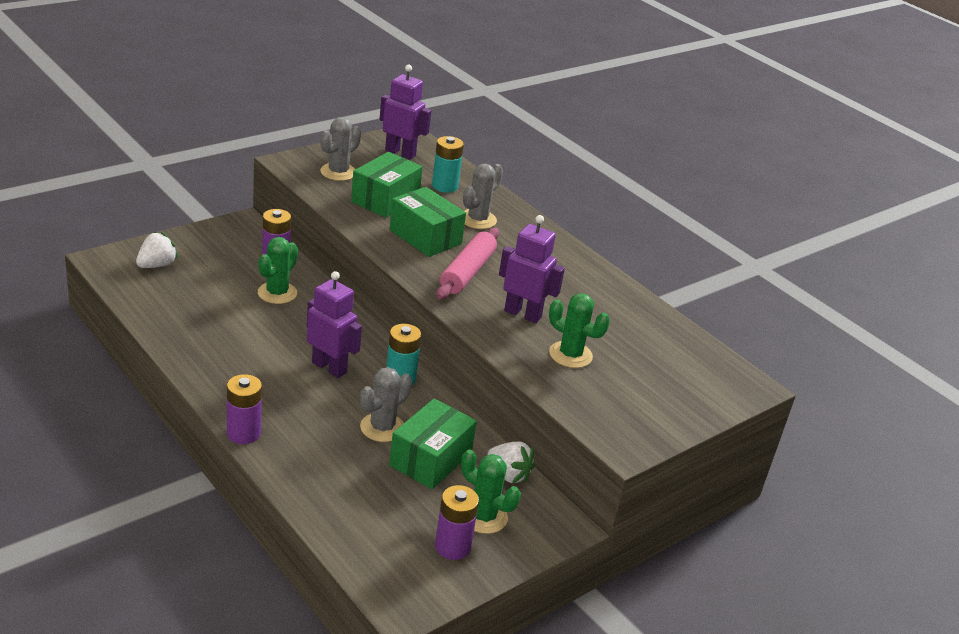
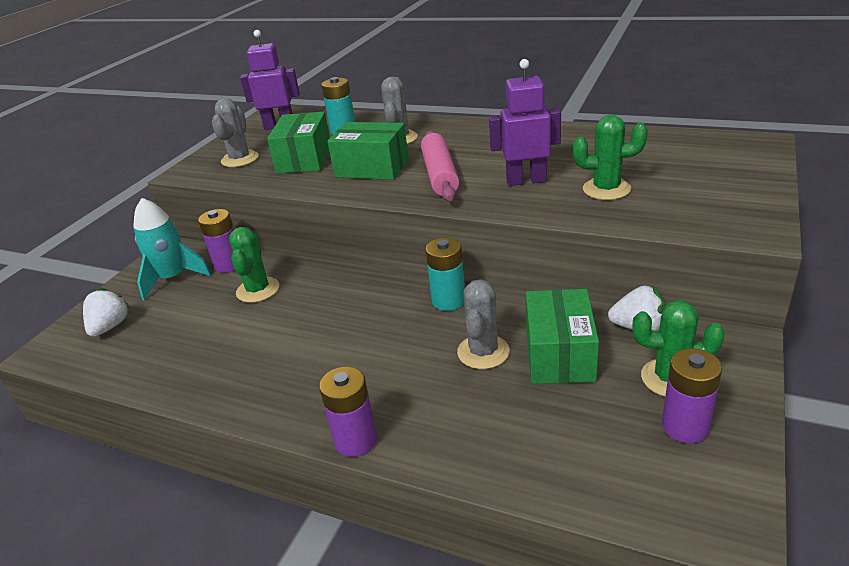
camera: 20 degrees left, 0 degrees up
(227, 249) = (173, 278): none -> turquoise rocket
(329, 367) = (374, 326): purple robot -> none

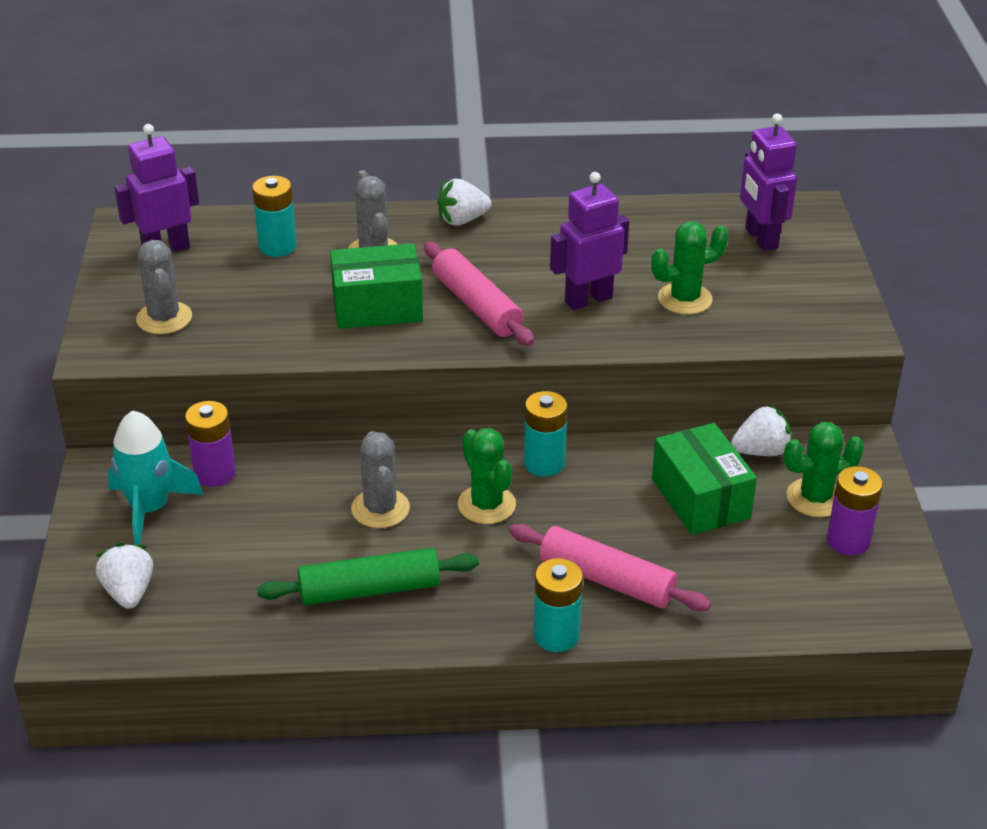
camera: 30 degrees left, 5 degrees up
(251, 364) = (370, 590): none -> green rolling pin
(258, 290) = (291, 500): green cactus -> green cactus (486, 505)
(304, 159) = (265, 305): green box -> none
(356, 440) = (556, 635): purple battery -> turquoise battery
(432, 403) = (606, 579): none -> pink rolling pin
(473, 127) = (462, 220): none -> white strawberry
(483, 352) = (622, 514): grey cactus -> grey cactus (380, 509)
(701, 157) = (760, 238): none -> purple robot

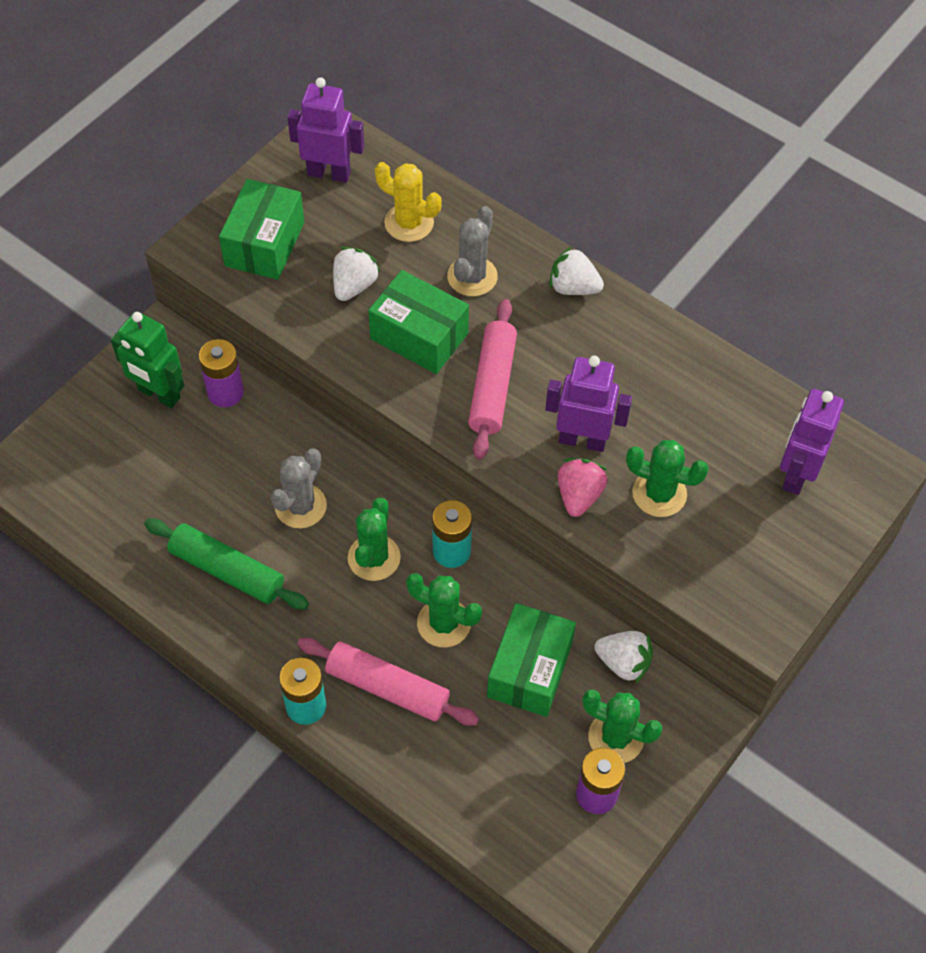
camera: 40 degrees right, 20 degrees up
(129, 592) = (84, 456): white strawberry -> white strawberry (354, 286)
(150, 509) = (158, 394): turquoise rocket -> green robot
(164, 318) = (264, 244): grey cactus -> green box
(277, 246) = (409, 223): turquoise battery -> yellow cactus
(597, 511) = (444, 623): none -> green cactus
(606, 579) = (387, 687): pink rolling pin -> pink rolling pin turned 45 degrees counterclockwise
(629, 331) = (579, 495): none -> pink strawberry

